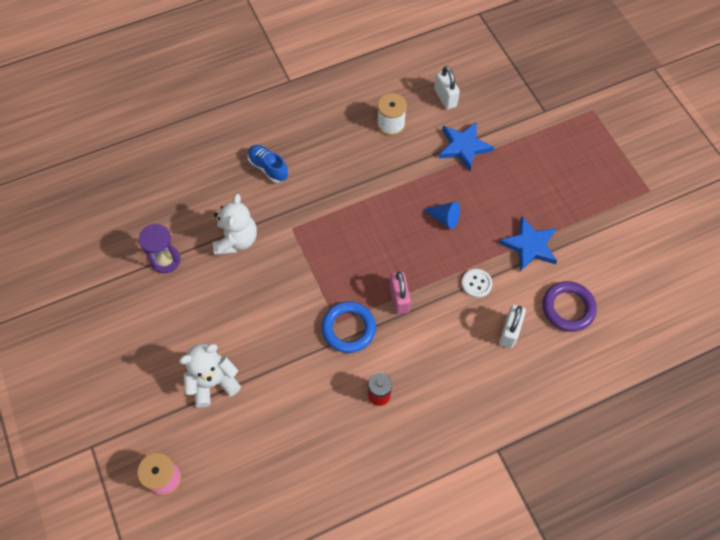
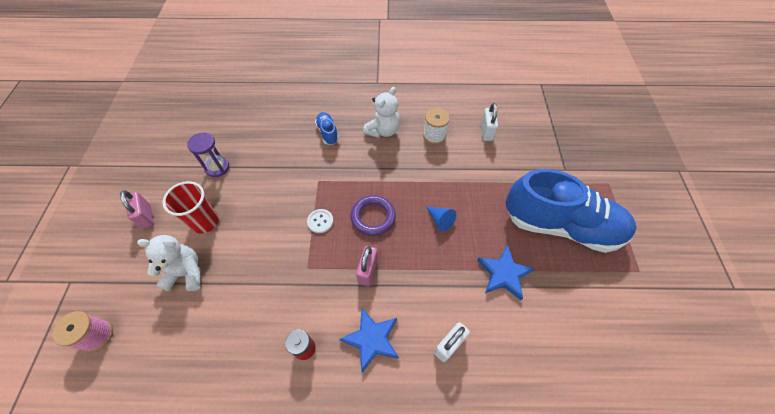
camera: 25 degrees right, 5 degrees down
(124, 346) = (146, 216): none -> pink padlock
(195, 324) = (205, 222): none -> red cup
(236, 240) = (274, 173): white teddy bear -> white teddy bear (383, 131)
(348, 328) = (313, 277): blue ring -> none
(464, 147) = (483, 172): blue star -> blue star (372, 339)
(476, 284) = (440, 287): white button -> white button (320, 221)
(563, 174) = (561, 225): none -> blue shoe
(568, 308) = (515, 347): purple ring -> purple ring (373, 217)

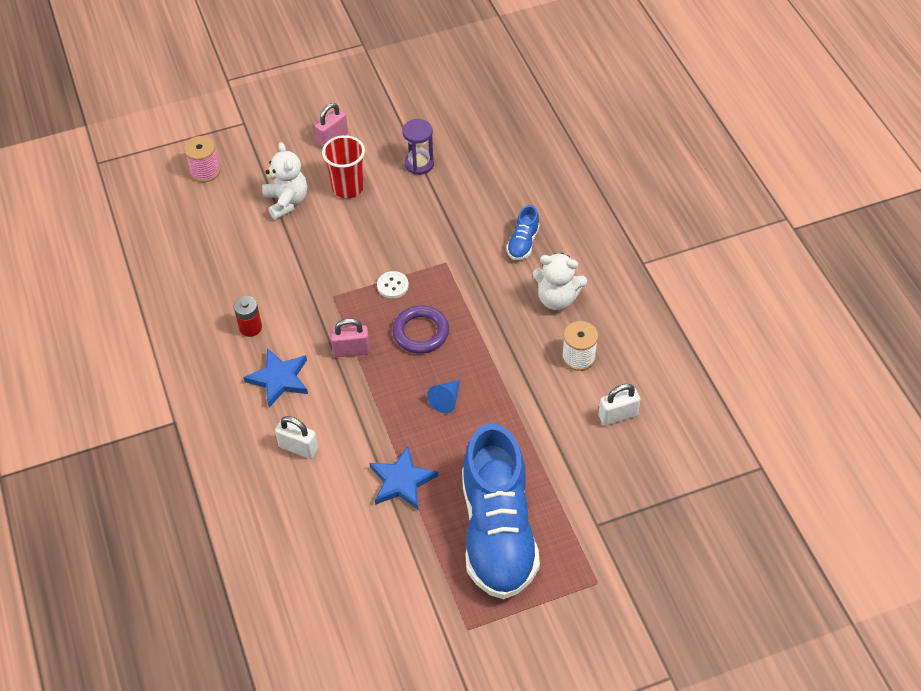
camera: 70 degrees right, 5 degrees down
(327, 133) = (523, 243): blue shoe -> blue shoe turned 150 degrees clockwise

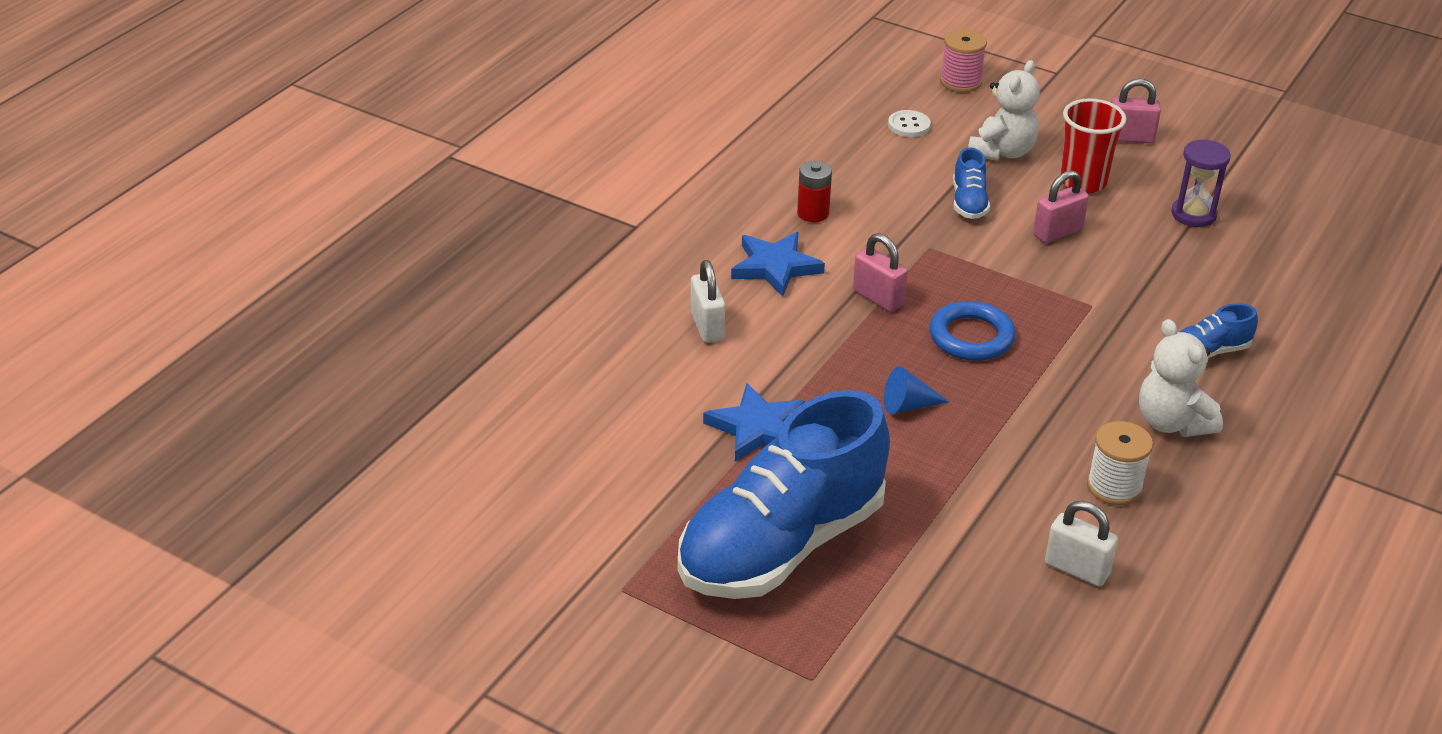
camera: 50 degrees right, 15 degrees down
(314, 250) = (969, 203): none -> blue shoe
(376, 231) = (1057, 232): none -> pink padlock
(392, 285) = (1003, 282): white button -> white button (909, 125)
(421, 332) = (971, 337): purple ring -> blue ring

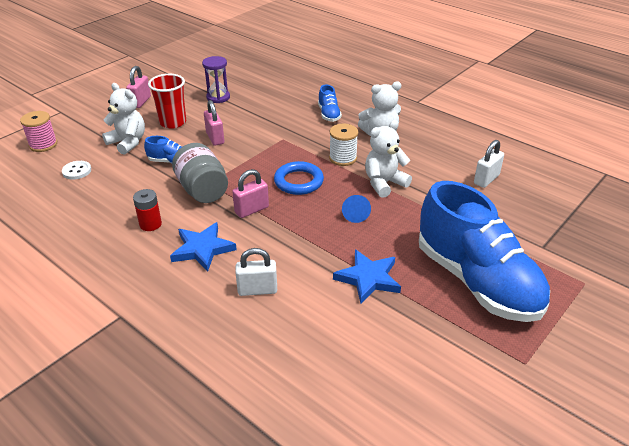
camera: 80 degrees left, 0 degrees up
(908, 244) = (202, 190): none -> grey jar
(1007, 434) = (384, 183): none -> white teddy bear
(1114, 487) = (426, 158): white spool -> white spool (343, 158)

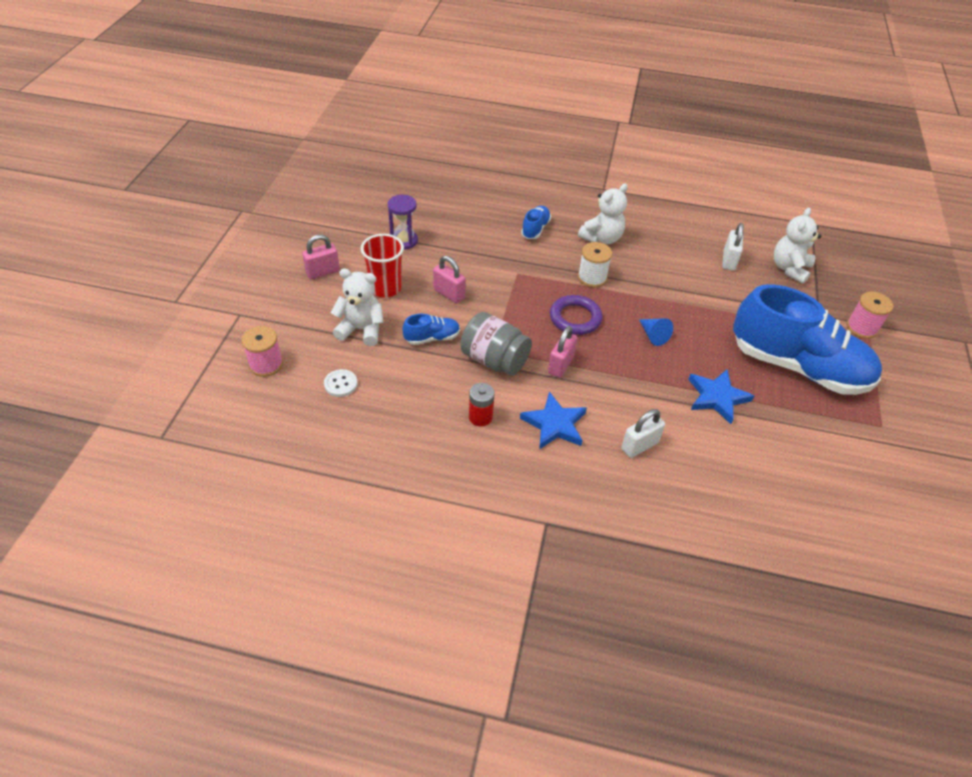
camera: 30 degrees left, 10 degrees up
(141, 102) = (323, 272): pink padlock -> pink padlock turned 75 degrees clockwise
(298, 181) = (575, 318): blue ring -> purple ring
(329, 114) = (535, 229): blue shoe -> blue shoe turned 120 degrees counterclockwise
(384, 183) = (650, 294): white teddy bear -> white teddy bear (789, 268)
(583, 271) = (861, 328): none -> pink spool

